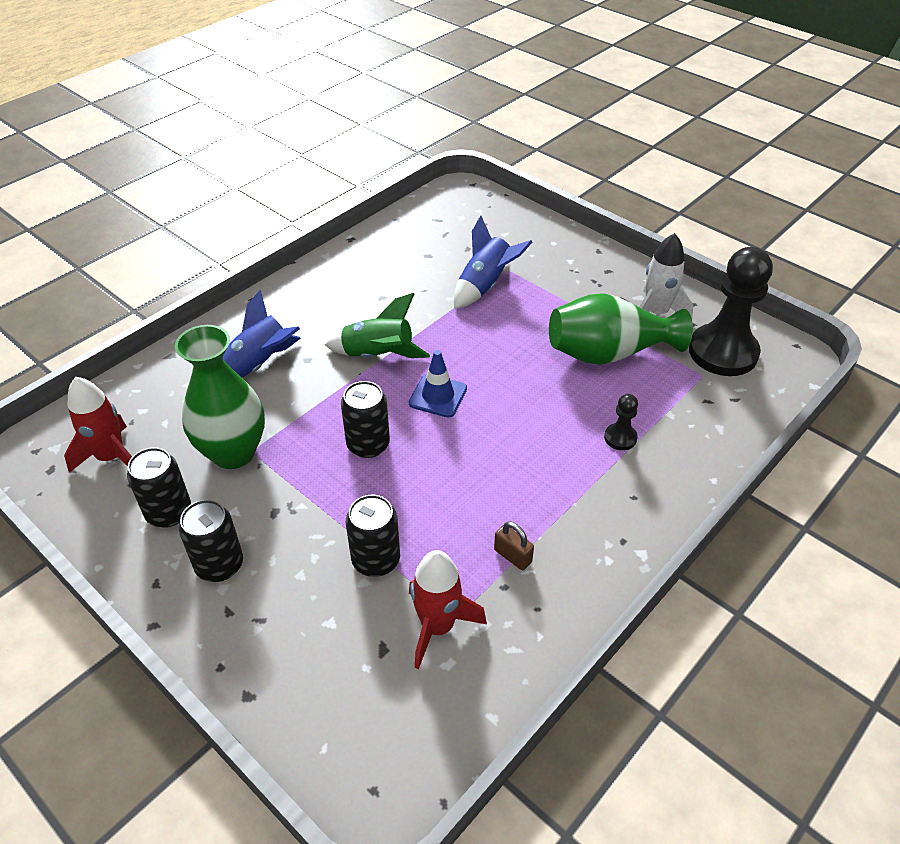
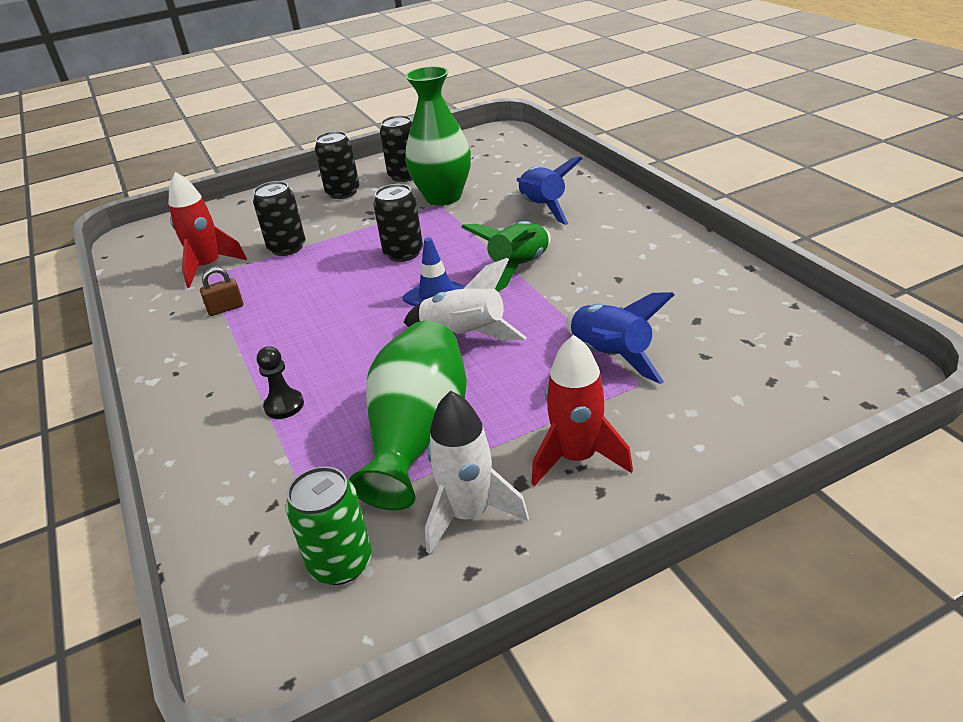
camera: 115 degrees right, 10 degrees down
(111, 457) = (475, 156): red rocket -> red rocket (577, 458)
(490, 362) = (464, 336): none -> white rocket
(723, 352) = (341, 563): black pawn -> green can

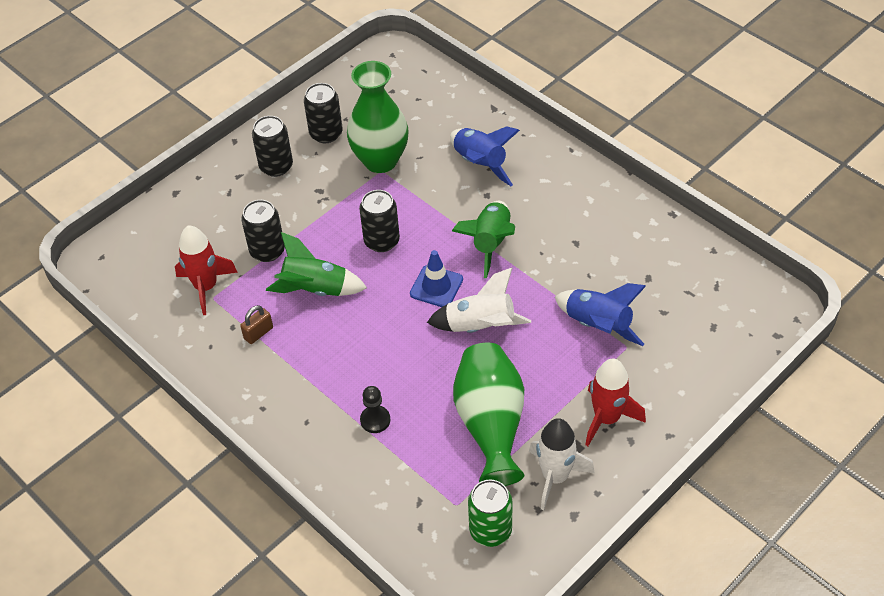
camera: 20 degrees left, 15 degrees up
(309, 282) = (315, 289): none -> green rocket

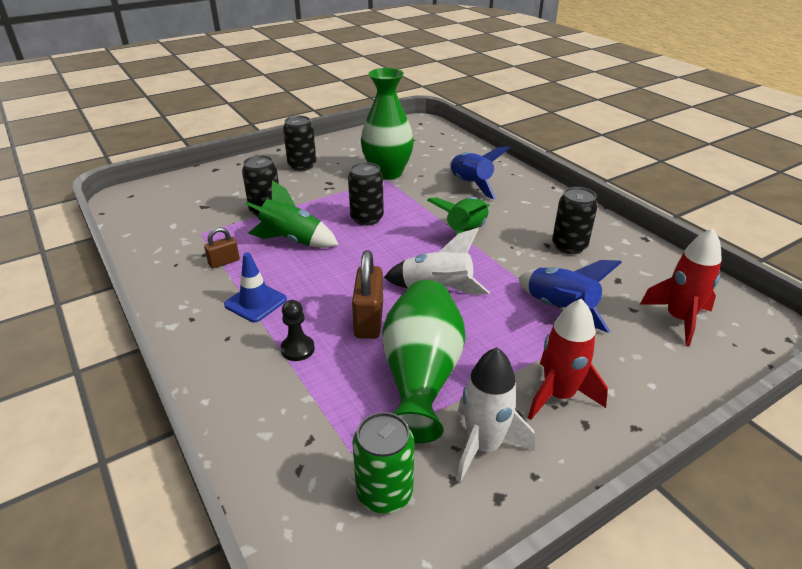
camera: 10 degrees right, 15 degrees down
(206, 287) = (199, 225): red rocket -> red rocket (678, 319)
(326, 133) = (351, 154): black can -> black can (569, 246)
(428, 375) = (369, 320): none -> brown padlock
(436, 286) = (404, 255): blue traffic cone -> blue traffic cone (255, 302)

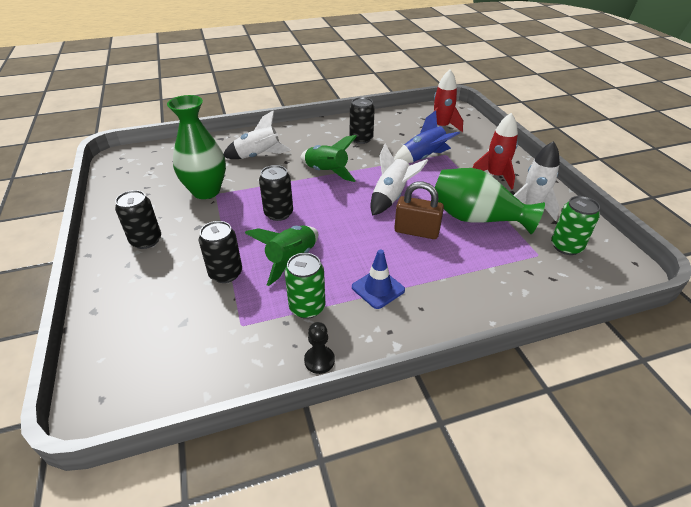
camera: 75 degrees left, 5 degrees up
(224, 262) = (307, 307): brown padlock -> green can
(297, 349) = (442, 269): black pawn -> black pawn (319, 360)
(470, 185) = (258, 156): blue rocket -> white rocket

